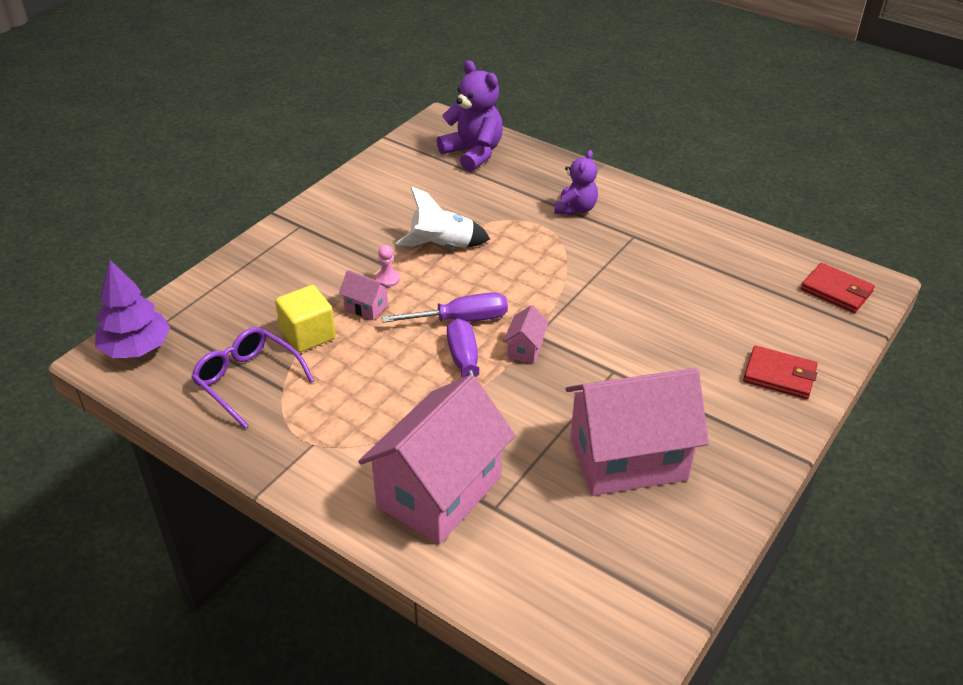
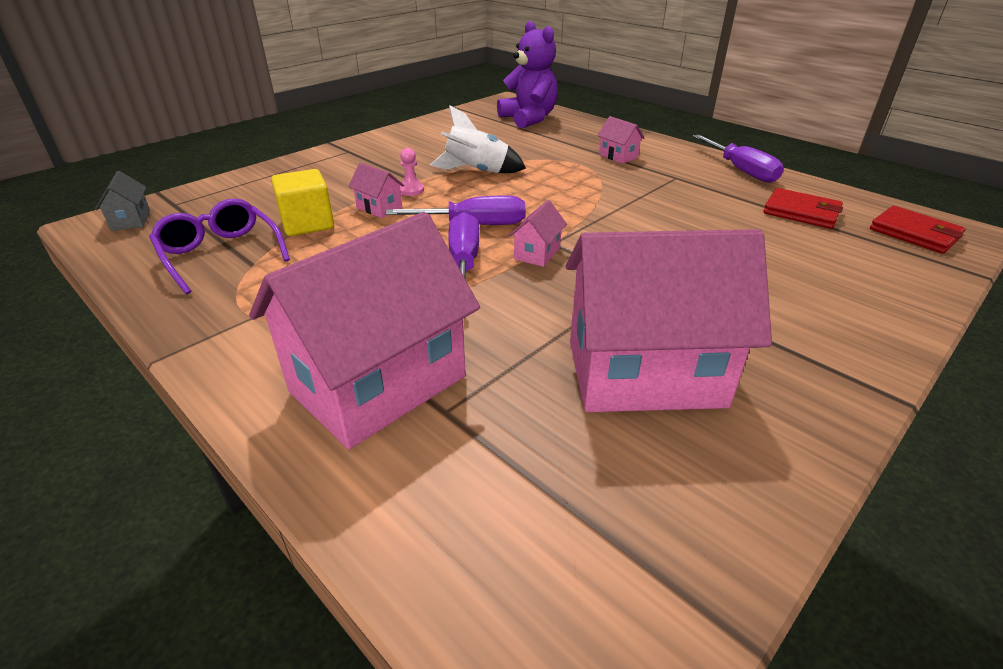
camera: 10 degrees right, 5 degrees down
(136, 348) = (131, 220): purple tree -> grey house
(575, 209) = (618, 156): purple teddy bear -> pink house
(693, 220) = (741, 170): none -> purple screwdriver
(779, 375) = (854, 304): red wallet -> red wallet (801, 212)

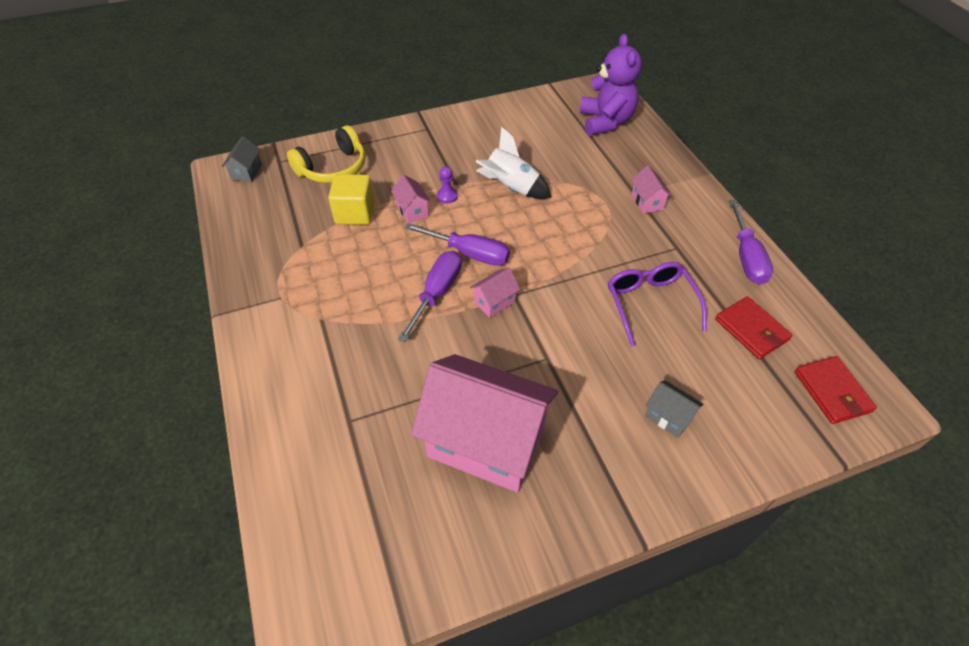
camera: 25 degrees right, 15 degrees up
(220, 254) = (287, 228): purple glasses -> purple glasses (650, 304)
(253, 196) = (333, 168): none -> yellow headphones
(378, 384) = (324, 384): pink house -> none
(411, 190) = (447, 196): pink pawn -> purple pawn
(806, 291) = (668, 417): none -> grey house

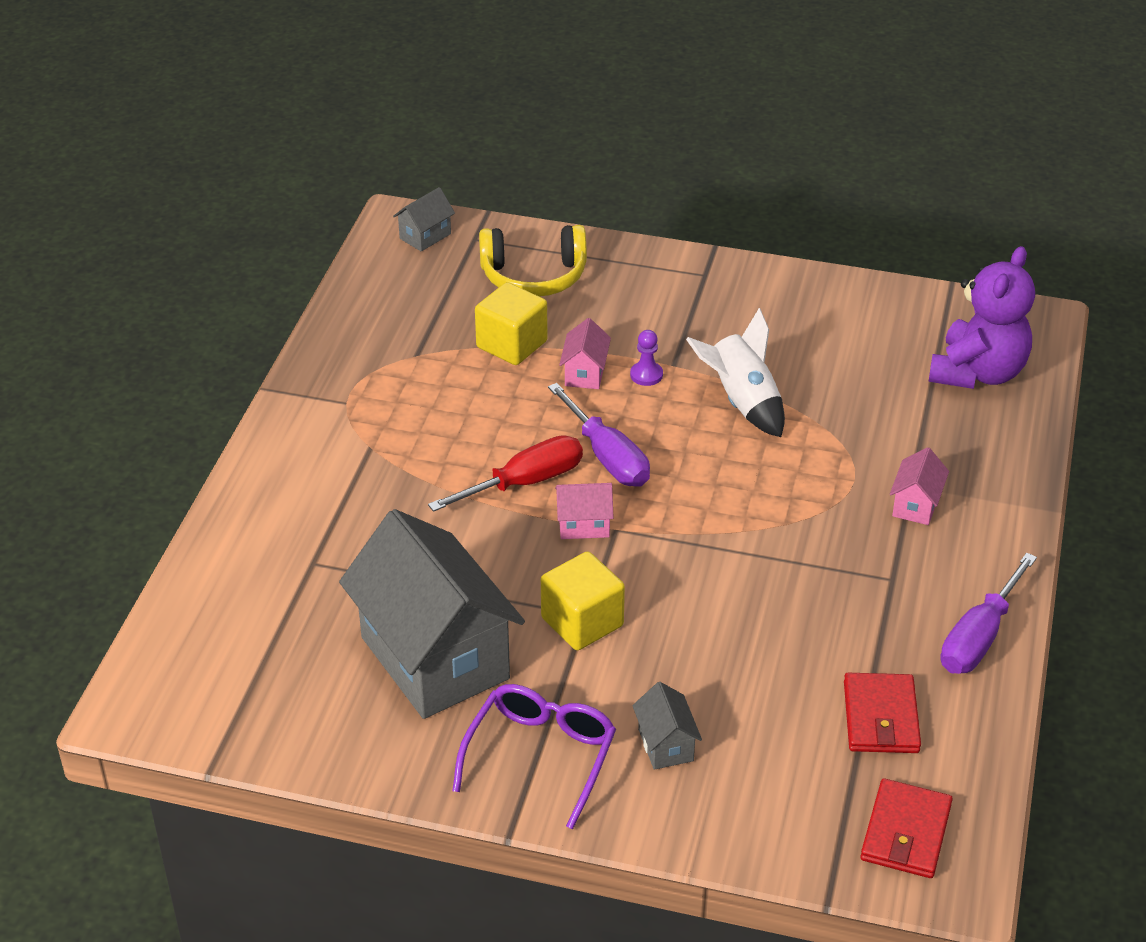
camera: 35 degrees right, 10 degrees down
(437, 293) = (524, 483): purple screwdriver -> red screwdriver
(486, 443) = (434, 658): pink house -> grey house
(549, 364) = (582, 622): none -> yellow cube
(650, 304) = (778, 623): purple glasses -> purple glasses (540, 756)

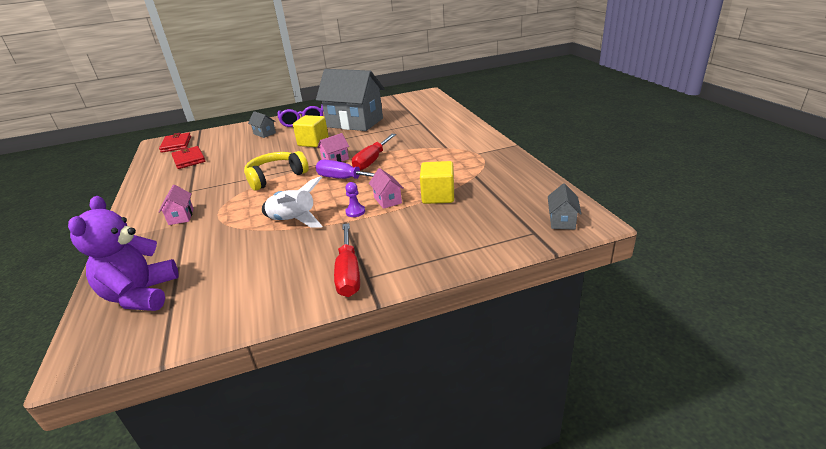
camera: 150 degrees right, 10 degrees down
(534, 276) = (470, 229): yellow headphones -> yellow headphones (276, 177)
(721, 288) = (348, 273): none -> red screwdriver
(979, 637) = (147, 188): purple screwdriver -> none

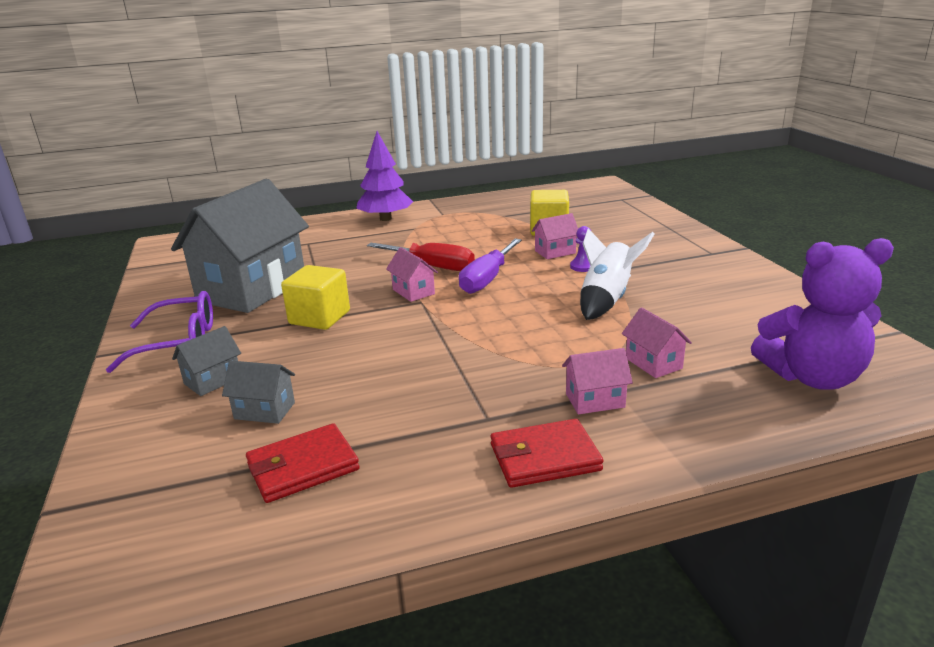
camera: 90 degrees left, 5 degrees down
(176, 144) = (151, 530): red wallet -> red wallet (544, 457)
(202, 235) = (653, 363): none -> pink house
(276, 177) = (459, 333): yellow headphones -> none
(348, 273) = (708, 261): red screwdriver -> none
(466, 136) = (385, 219): none -> purple tree
(562, 221) = (601, 191): grey house -> grey house (264, 411)

